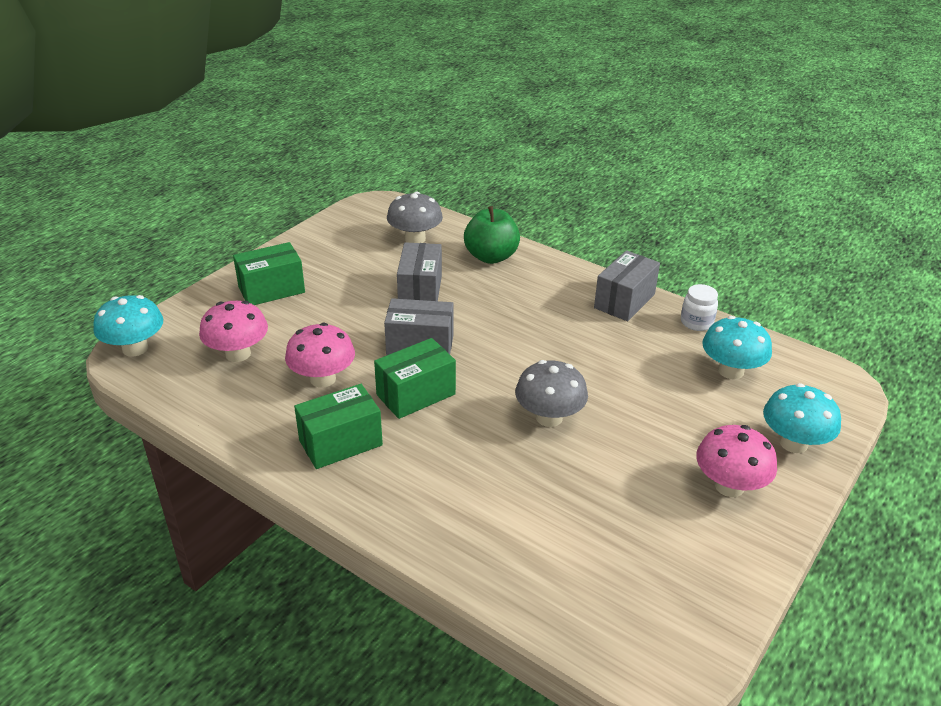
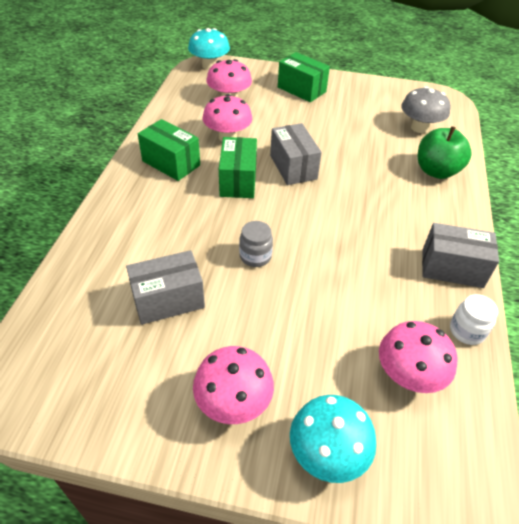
camera: 65 degrees right, 10 degrees up
(416, 394) = (238, 181): green box -> green box turned 60 degrees clockwise
(420, 291) = (357, 149): grey box -> grey box (168, 300)
(549, 417) = (255, 256): grey mushroom -> grey jar
(731, 371) = (408, 375): turquoise mushroom -> pink mushroom

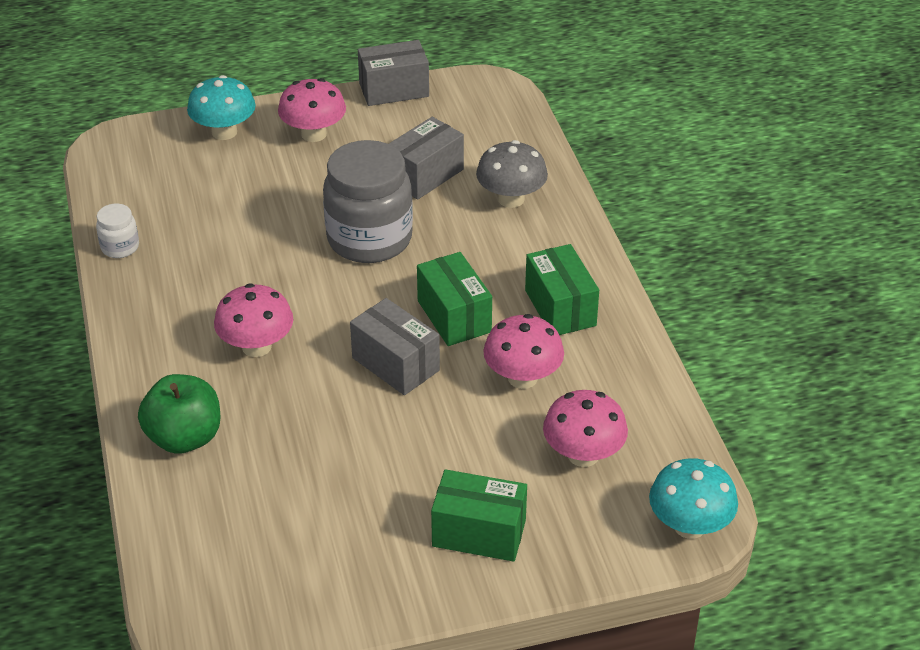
camera: 155 degrees right, 5 degrees down
(171, 163) = (560, 308): green box -> green box turned 60 degrees clockwise
(255, 256) = (369, 239): grey jar -> grey jar, size x2.23
(408, 375) = (172, 196): pink mushroom -> pink mushroom (256, 346)
(419, 128) = (231, 522): grey mushroom -> grey mushroom (511, 199)
(452, 268) = (143, 303): grey box -> grey box (394, 90)

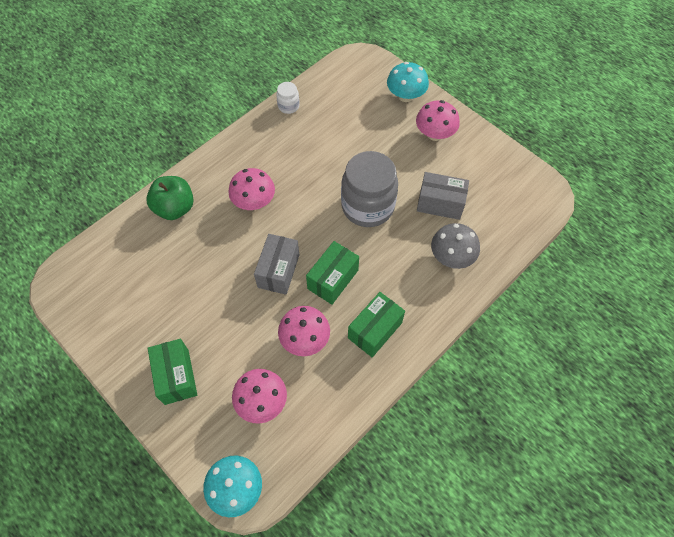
camera: 60 degrees right, 20 degrees up
(394, 90) = (503, 149): grey box -> none

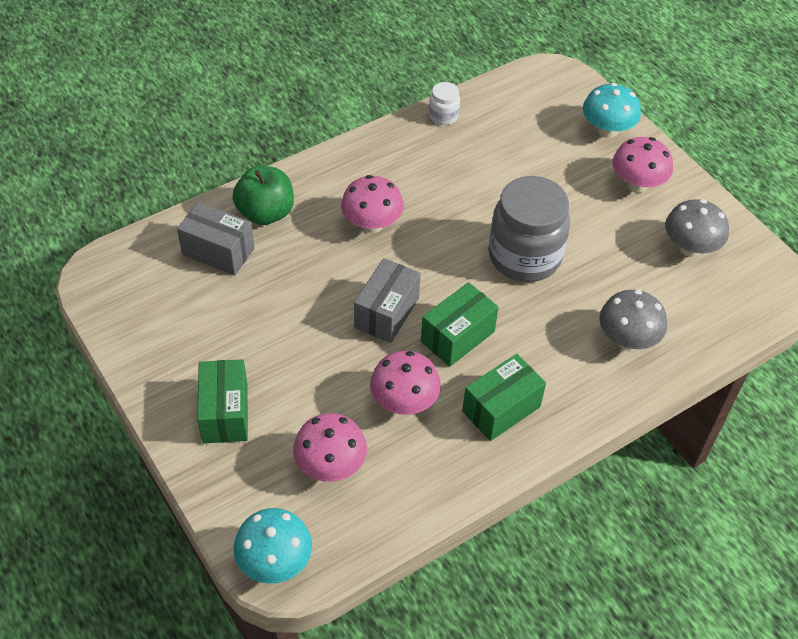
camera: 10 degrees right, 10 degrees down
(440, 204) = (625, 271): grey box -> grey box (218, 251)
(480, 177) = (690, 247): none -> grey mushroom

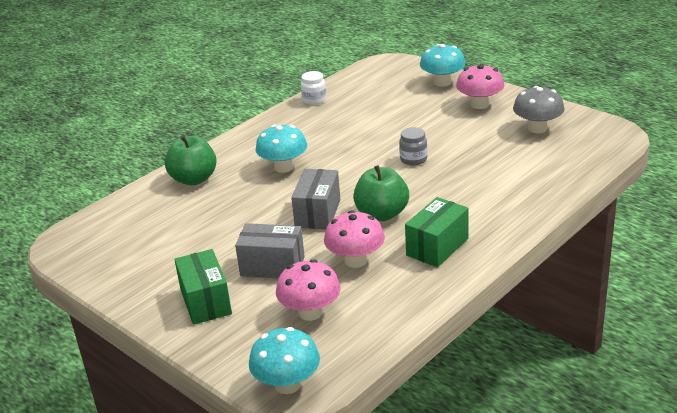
camera: 10 degrees left, 20 degrees down
(218, 251) = (162, 209): grey box -> grey box (272, 266)
(372, 224) = (283, 167): pink mushroom -> turquoise mushroom
(457, 337) = (382, 214): green box -> green apple
(524, 256) = (413, 159): grey jar -> grey jar, size x0.45
(627, 339) = (516, 186): grey mushroom -> none

